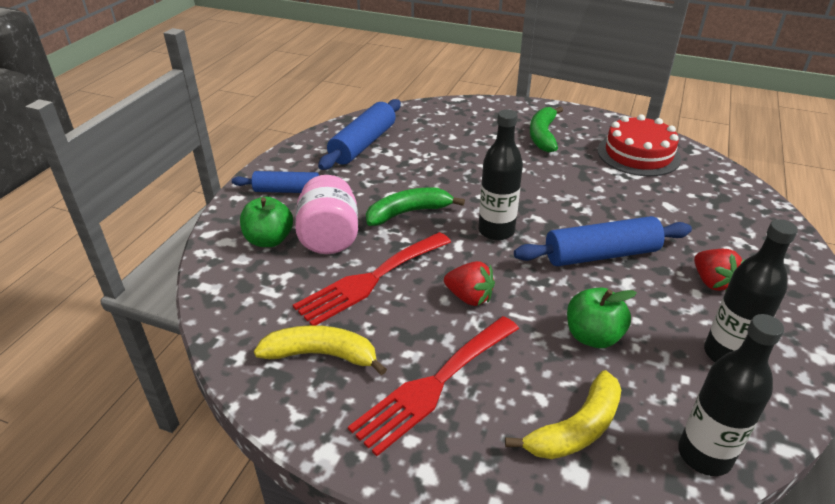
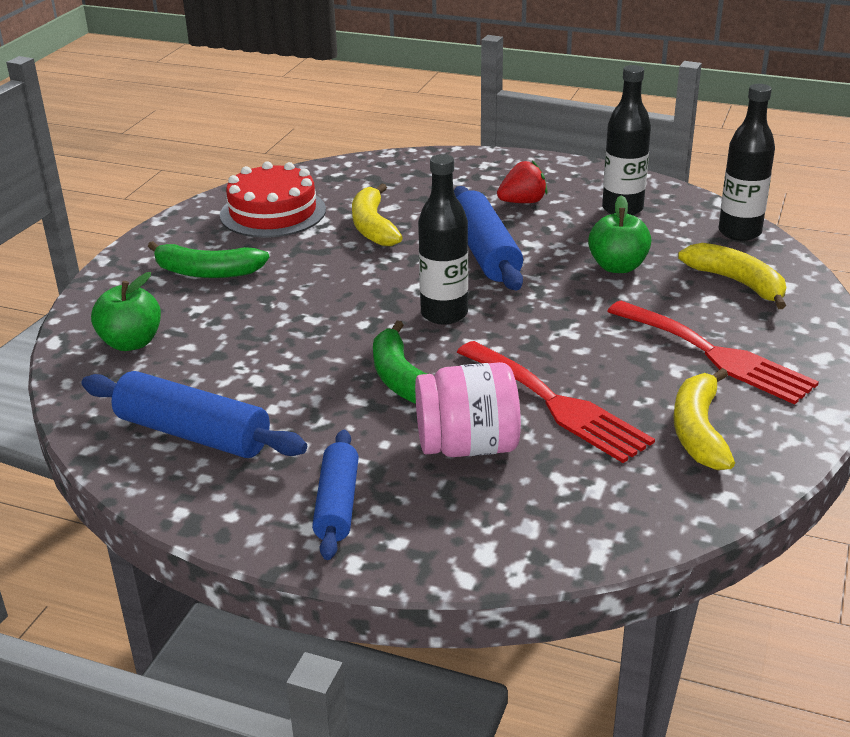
camera: 90 degrees left, 5 degrees down
(269, 240) = (478, 505): green apple -> green apple (131, 343)
(469, 297) = (574, 333): red strawberry -> none
(630, 198) = (373, 226): none -> yellow banana

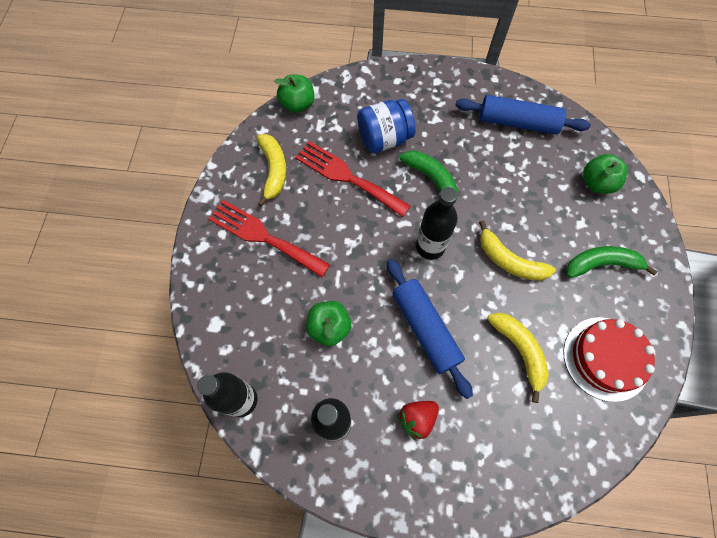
camera: 165 degrees right, 35 degrees up
(337, 504) = (430, 94): blue rolling pin -> none
(467, 446) = (384, 139): pink jar -> blue jar
(642, 530) = (297, 104): none -> green apple
(737, 283) = (246, 322): yellow banana -> yellow banana (509, 260)

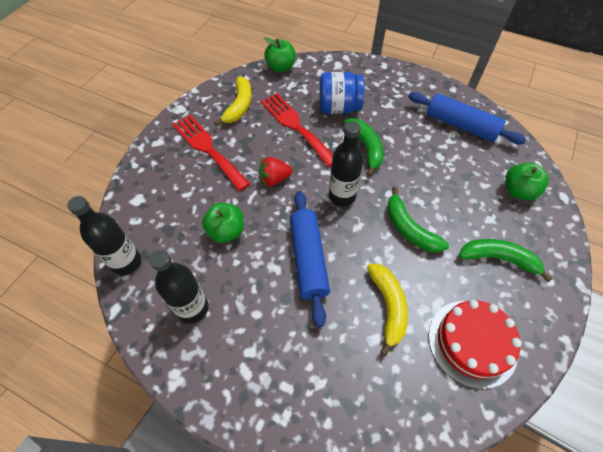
camera: 20 degrees right, 10 degrees down
(417, 419) = (266, 331): red strawberry -> red strawberry (274, 179)
(509, 260) = (409, 228): yellow banana -> green banana

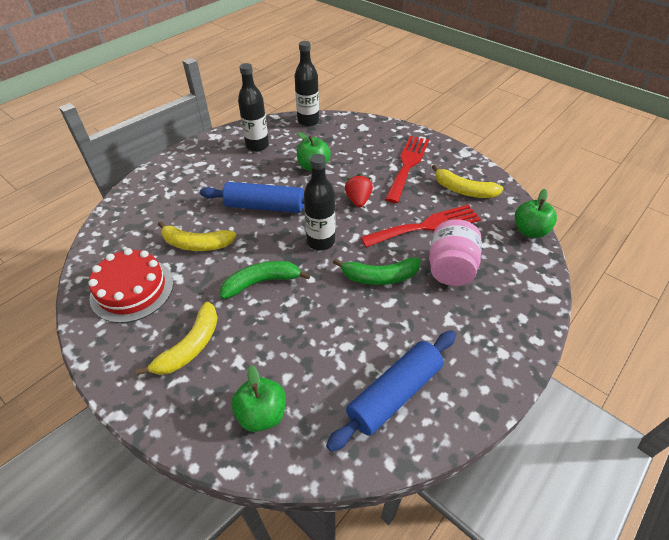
camera: 105 degrees right, 10 degrees down
(208, 149) = (407, 165): red fork -> red fork turned 45 degrees counterclockwise
(339, 107) = (450, 268): blue jar -> pink jar
(498, 258) = (190, 346): green banana -> yellow banana

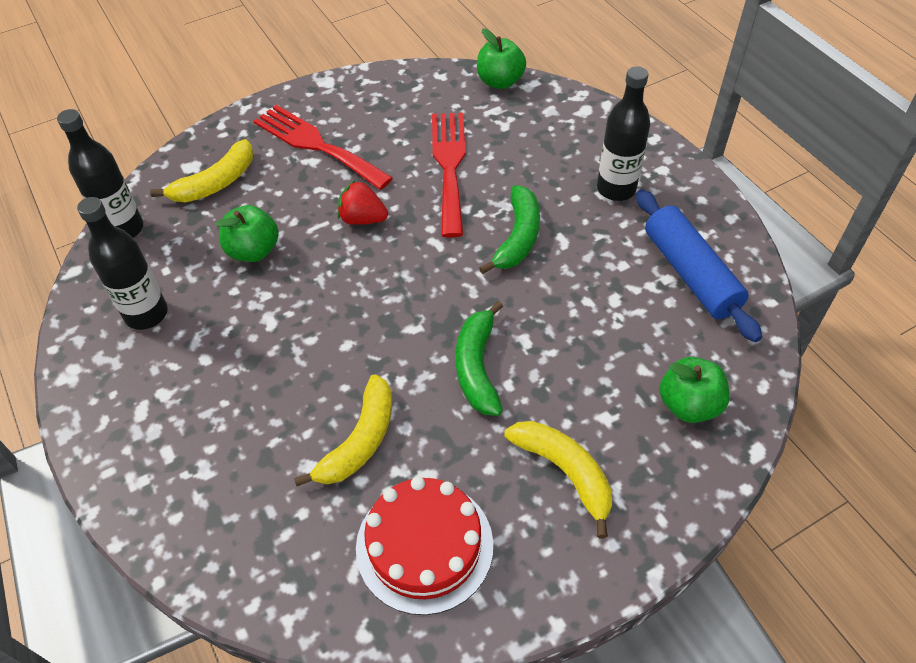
camera: 70 degrees left, 5 degrees up
(265, 206) = (316, 333): blue rolling pin -> none
(321, 241) = (427, 282): black bottle -> black bottle (616, 189)
(450, 268) = (530, 168): pink jar -> none
(463, 190) = (401, 109): yellow banana -> yellow banana (215, 183)

